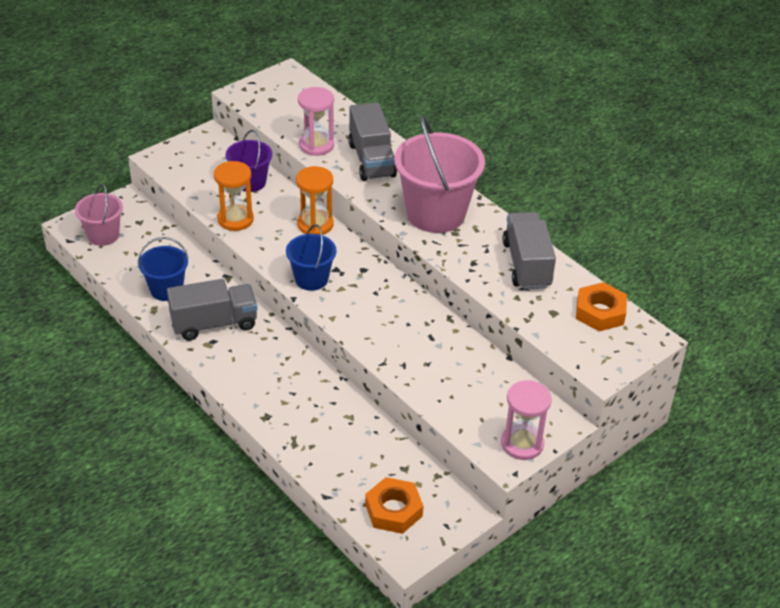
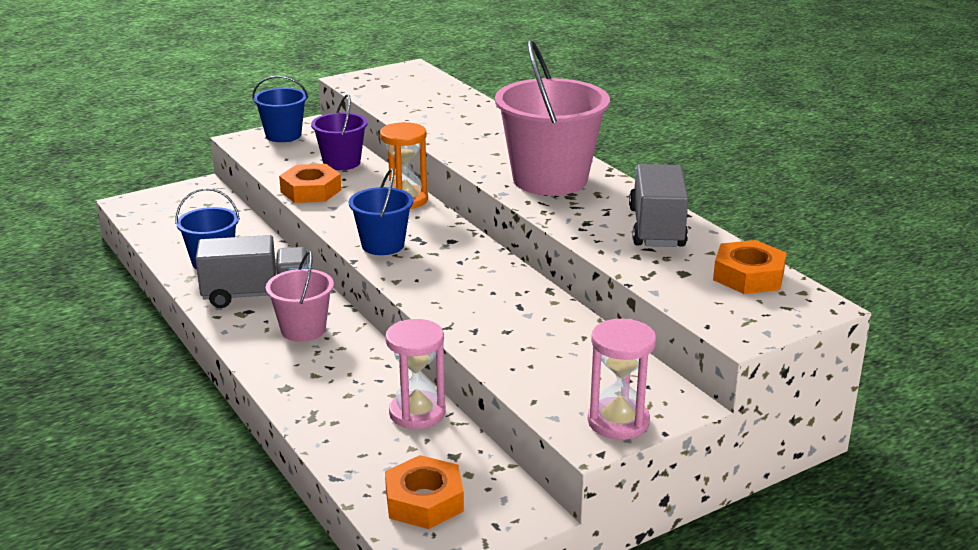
camera: 10 degrees right, 15 degrees down
(103, 235) = (160, 213): pink bucket -> pink bucket (303, 330)
(190, 150) = (283, 135): none -> blue bucket
(235, 219) = (311, 191): orange hourglass -> orange nut
(316, 145) = (422, 120): pink hourglass -> pink hourglass (417, 413)
(371, 160) = (484, 134): grey truck -> none

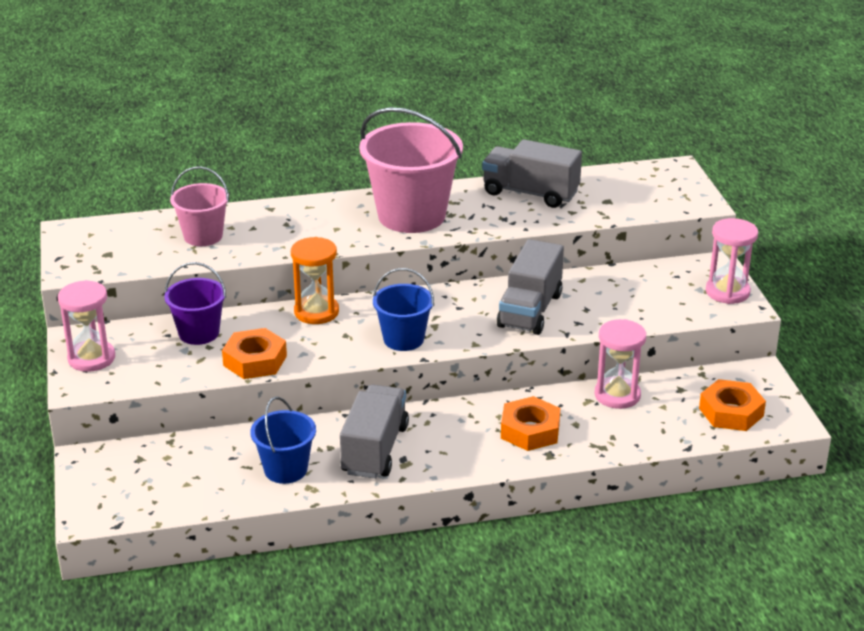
camera: 70 degrees left, 5 degrees up
(283, 135) = (91, 358): blue bucket -> pink hourglass
(303, 330) = (456, 431): pink bucket -> pink bucket (203, 236)
(480, 299) = (530, 310): none -> grey truck
(748, 276) = (624, 179): orange nut -> orange nut (530, 430)

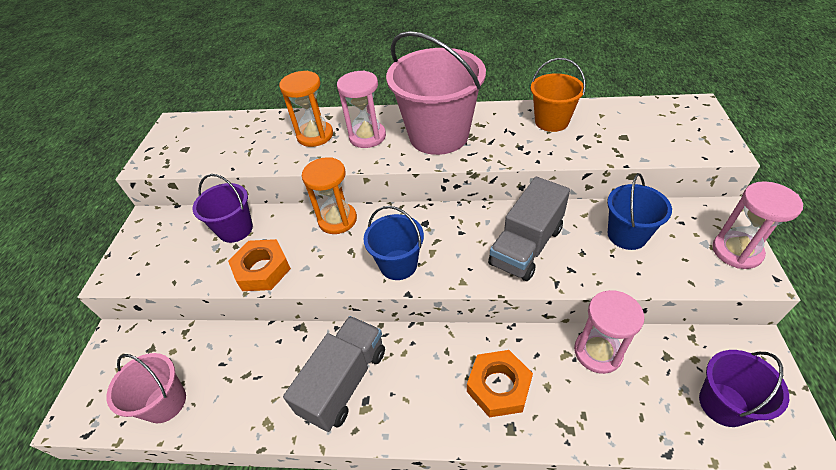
camera: 20 degrees right, 15 degrees up
(91, 358) = (142, 244): pink hourglass -> pink hourglass (367, 136)
(203, 236) = (263, 139): pink bucket -> pink bucket (165, 402)
(265, 227) = (315, 135): none -> orange hourglass
(285, 469) = (257, 391): blue bucket -> blue bucket (627, 235)
(530, 193) = (551, 121): grey truck -> orange bucket
(731, 412) = (723, 404): orange nut -> purple bucket

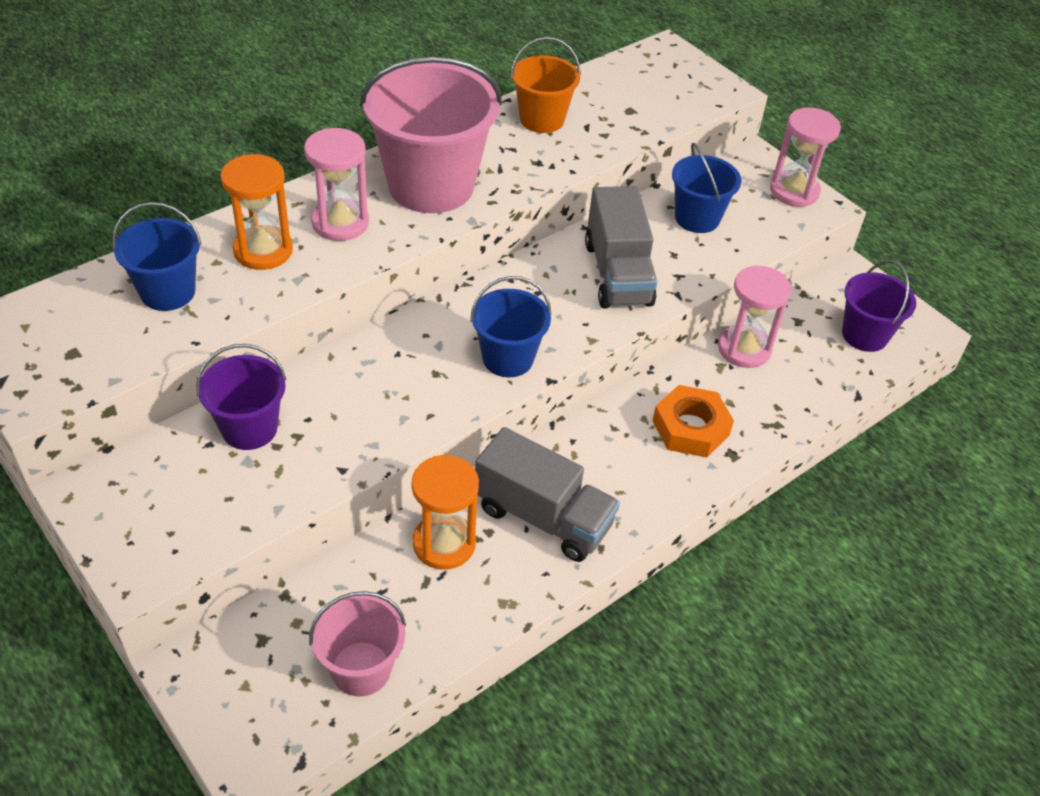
camera: 50 degrees left, 0 degrees up
(252, 138) = (168, 292): none -> blue bucket
(262, 270) = (351, 449): orange nut -> none
(337, 220) = (378, 349): orange hourglass -> orange hourglass (444, 543)
(344, 381) = (543, 517): grey truck -> grey truck turned 135 degrees clockwise

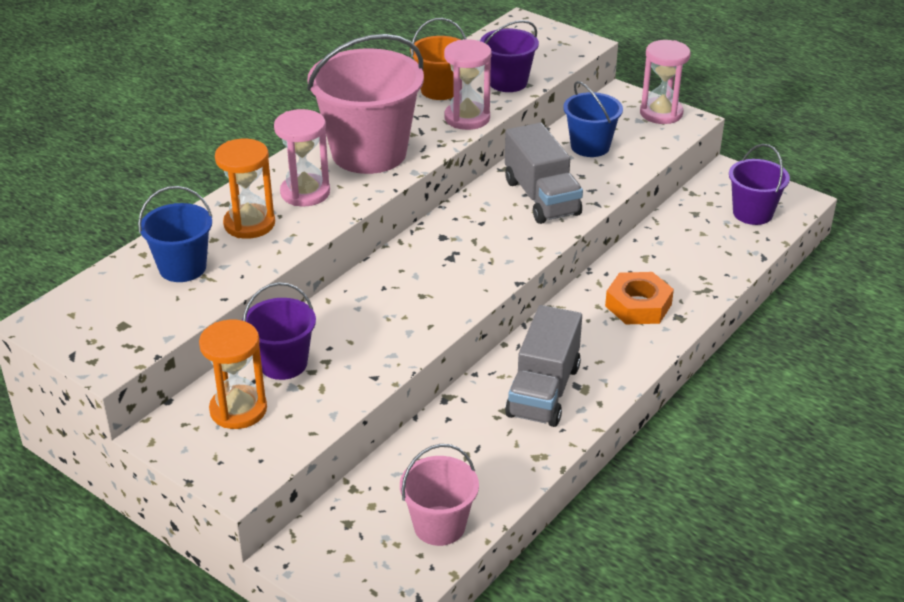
camera: 10 degrees left, 10 degrees down
(444, 543) = (470, 426): orange hourglass -> orange hourglass (238, 410)
(508, 358) = (477, 274): blue bucket -> none
(543, 517) = (543, 391): grey truck -> grey truck turned 90 degrees clockwise
(622, 124) = (508, 82): none -> purple bucket
(744, 349) = (659, 241): pink hourglass -> pink hourglass (467, 118)

